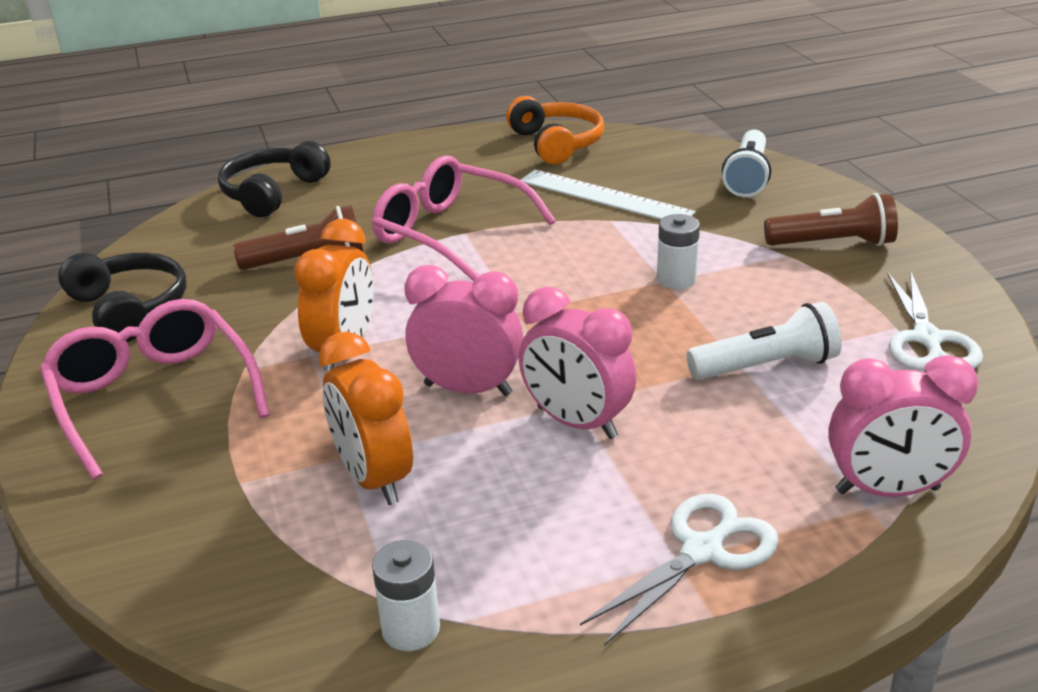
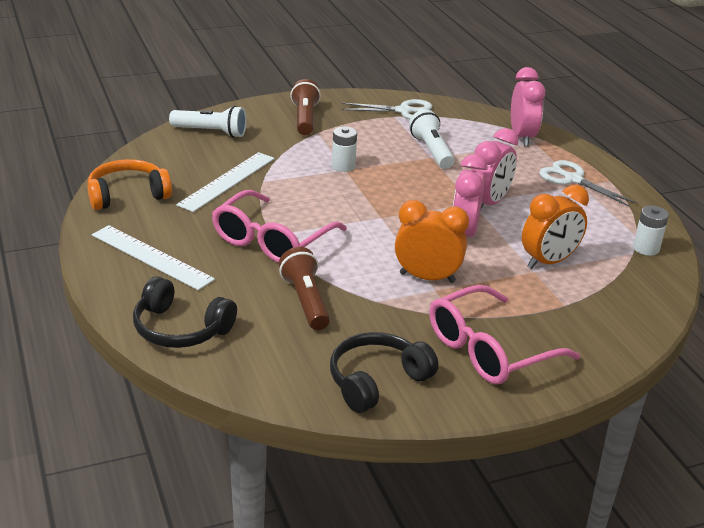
camera: 95 degrees left, 0 degrees up
(416, 168) = (151, 257): none -> white ruler

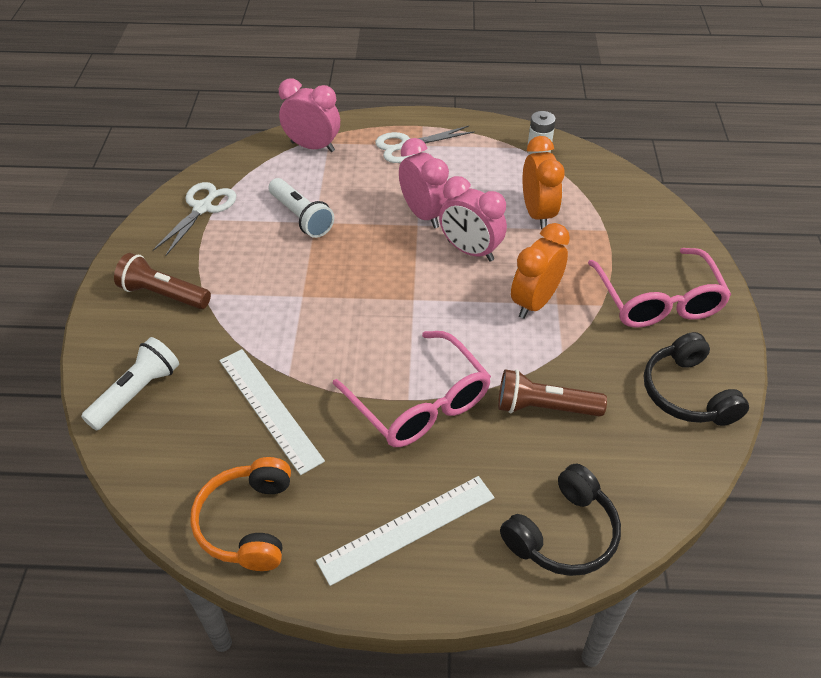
camera: 65 degrees left, 15 degrees up
(343, 166) = (293, 295): white battery -> none
(431, 151) = (301, 217): white flashlight -> white flashlight turned 135 degrees counterclockwise

